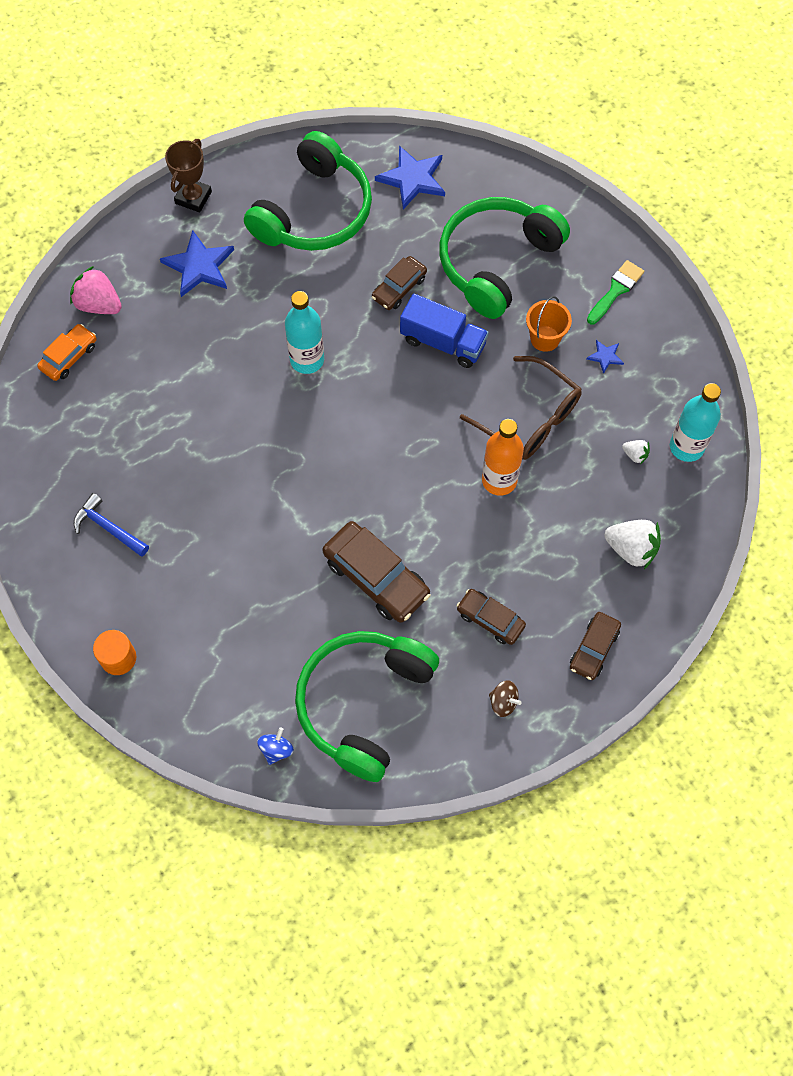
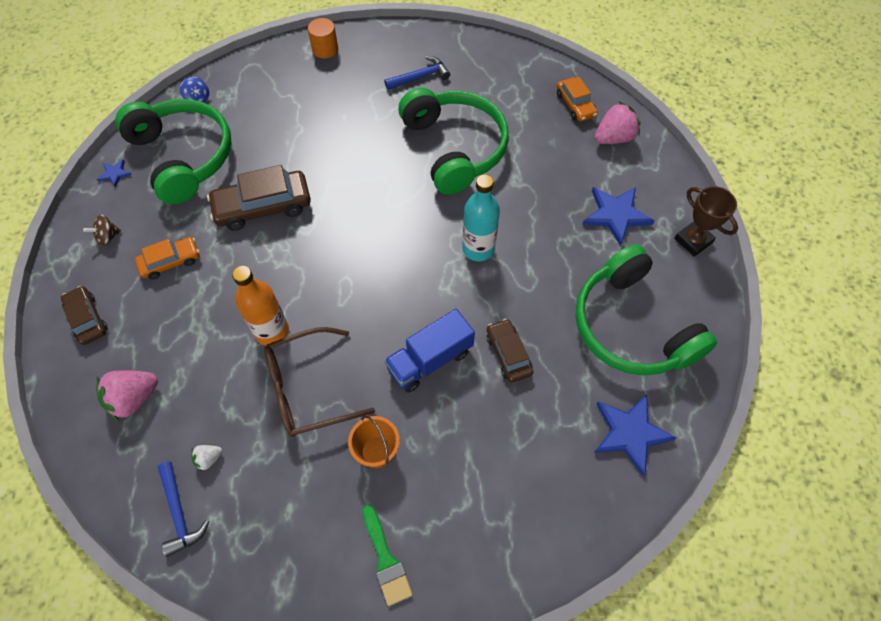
camera: 120 degrees right, 5 degrees down
(490, 619) = (170, 261): brown car -> orange car
(496, 262) = (488, 457): green headphones -> green headphones (455, 148)
(605, 356) = (321, 497): blue star -> blue star (114, 173)
(631, 549) = (134, 398): white strawberry -> pink strawberry
(686, 447) = (180, 513): turquoise bottle -> blue hammer

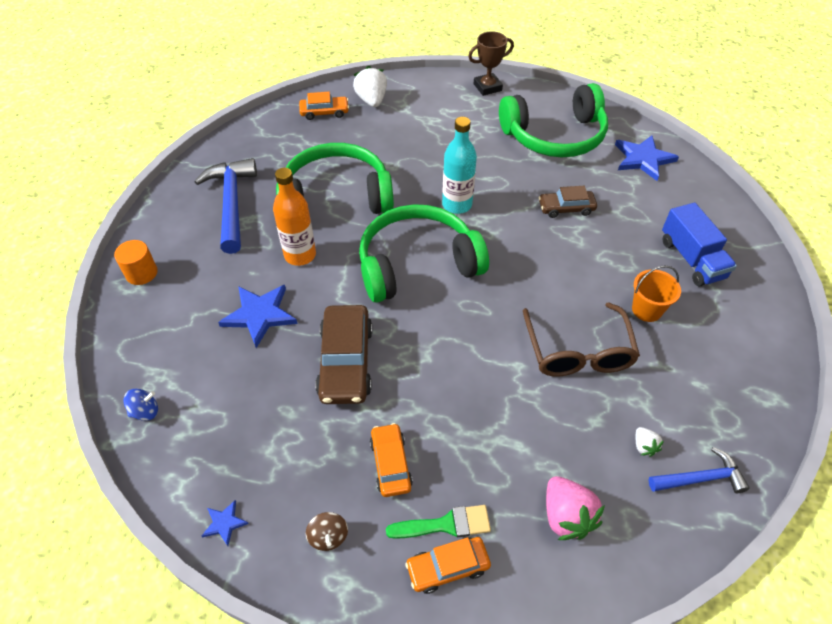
camera: 75 degrees left, 10 degrees down
(87, 319) = (448, 567): brown car -> orange car
(183, 156) = (234, 436): green headphones -> green headphones (417, 264)
(272, 331) = (508, 373): orange bottle -> orange bottle (300, 255)
(386, 560) = (742, 320): green brush -> green brush (445, 524)
(420, 77) = (231, 203): blue hammer -> blue hammer, size x1.72
(430, 360) = (563, 258): blue truck -> blue truck (691, 259)
(613, 138) = (372, 100): pink strawberry -> white strawberry
(616, 215) = (450, 118): blue star -> blue star (259, 315)

